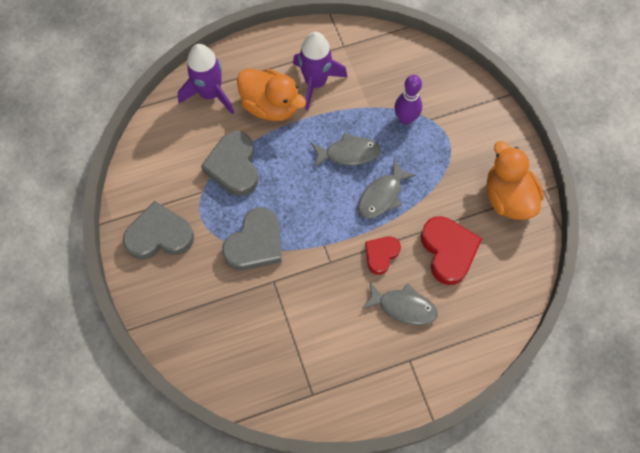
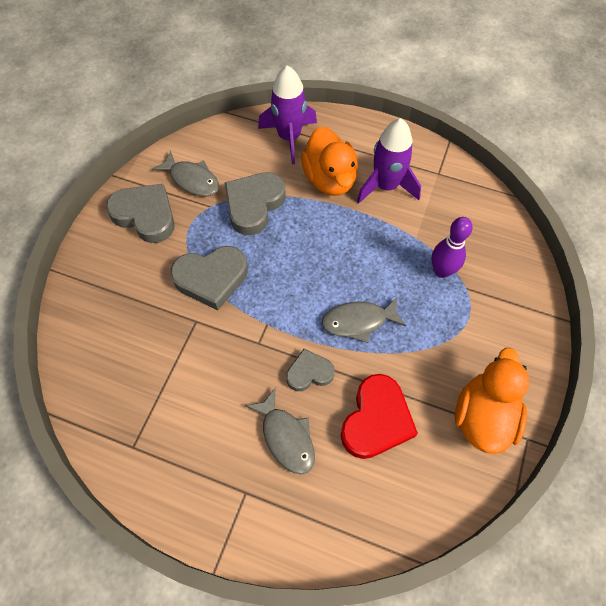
camera: 40 degrees right, 5 degrees down
(348, 153) = (361, 263): grey fish -> grey fish (192, 179)
(381, 255) = (309, 373): red heart -> grey heart

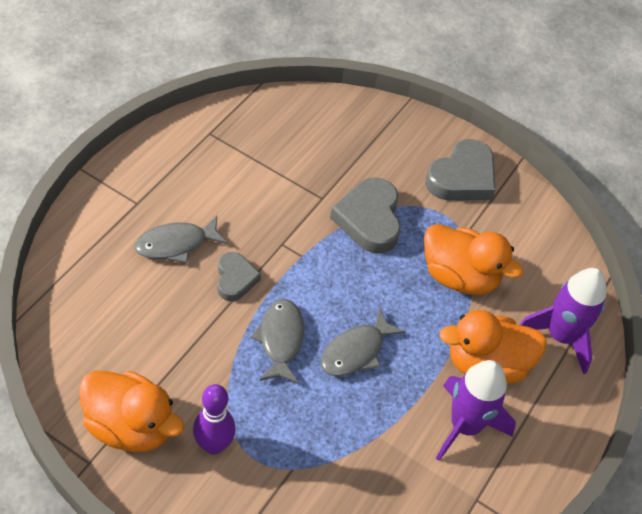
camera: 95 degrees right, 10 degrees down
(192, 179) = (506, 226): grey fish -> grey fish (356, 351)
(254, 205) = (459, 276): grey heart -> orange duck
(376, 420) = (164, 323): red heart -> none
(442, 271) = (323, 449): purple bowling pin -> purple bowling pin (213, 445)

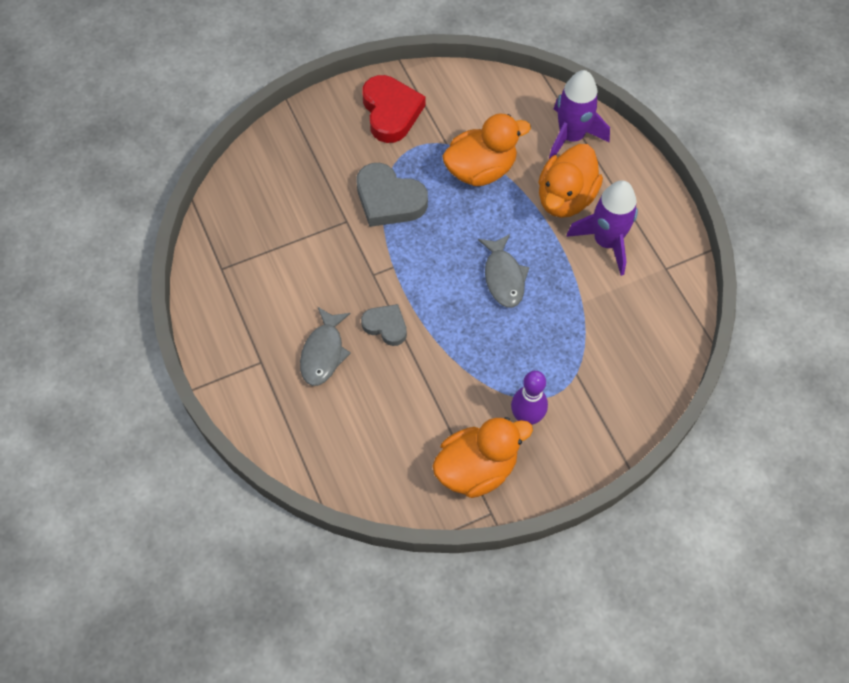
camera: 50 degrees left, 10 degrees up
(280, 339) = (462, 323): grey fish -> none
(462, 177) = (391, 112): grey heart -> red heart

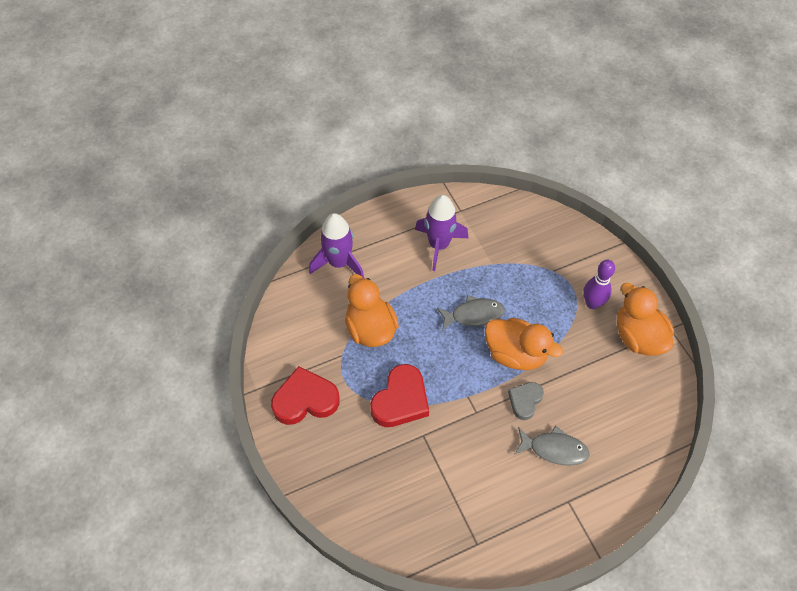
camera: 90 degrees left, 5 degrees down
(389, 200) = (401, 400): grey heart -> red heart
(565, 198) = (399, 270): orange duck -> orange duck (515, 354)

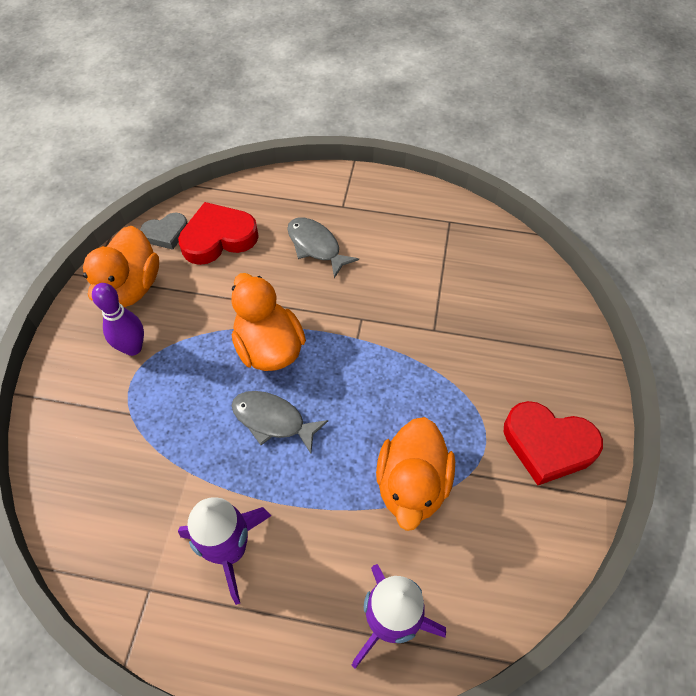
camera: 145 degrees left, 0 degrees up
(401, 400) = (433, 377): red heart -> red heart (218, 238)
(525, 401) = (303, 299): grey heart -> grey heart (166, 233)

